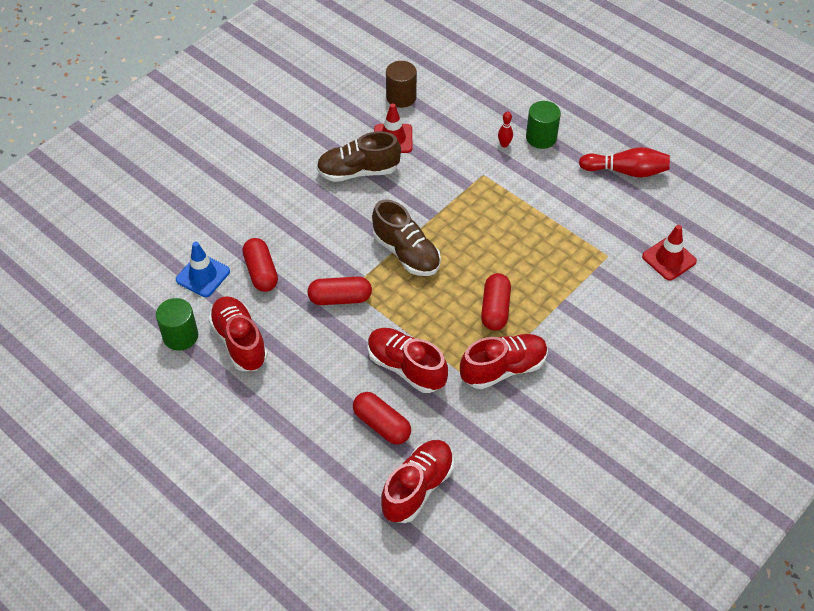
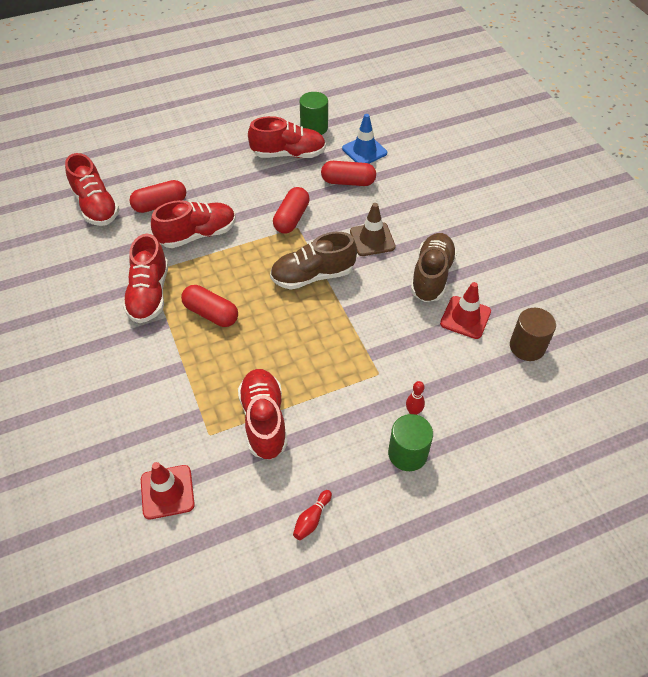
camera: 115 degrees right, 0 degrees up
(335, 226) = (372, 239): none -> brown traffic cone
(572, 227) = (264, 420): none -> red shoe
(626, 171) = (312, 519): red bowling pin -> red bowling pin, size x0.52

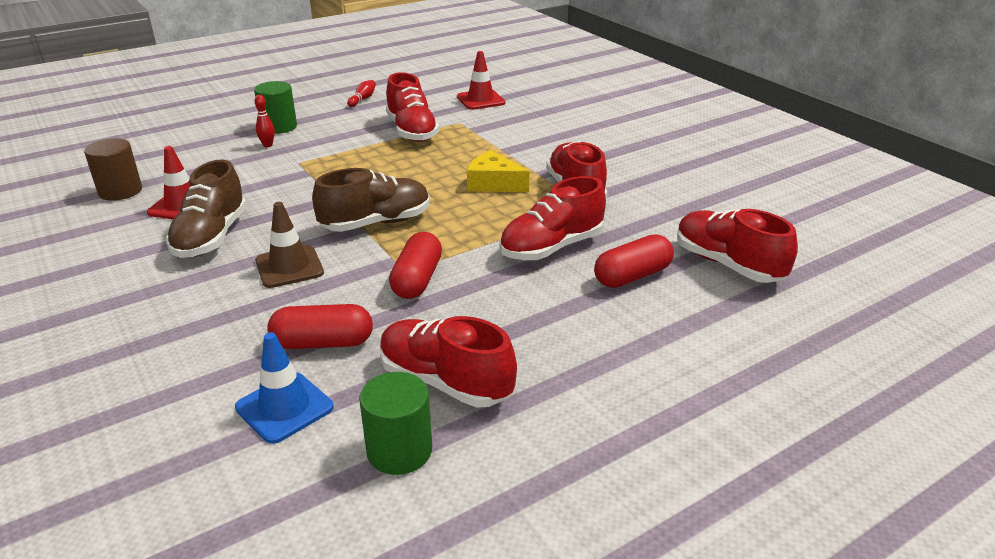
camera: 170 degrees right, 20 degrees down
(211, 313) = (493, 183): red capsule -> yellow cheese
(288, 154) = (445, 381): red shoe -> red shoe turned 45 degrees clockwise

